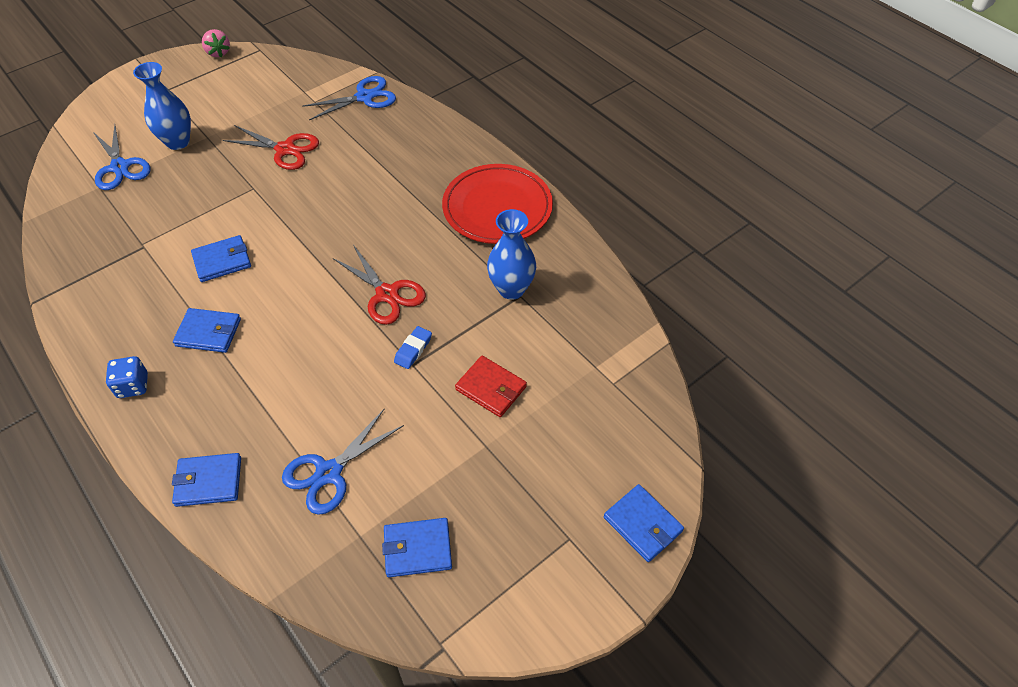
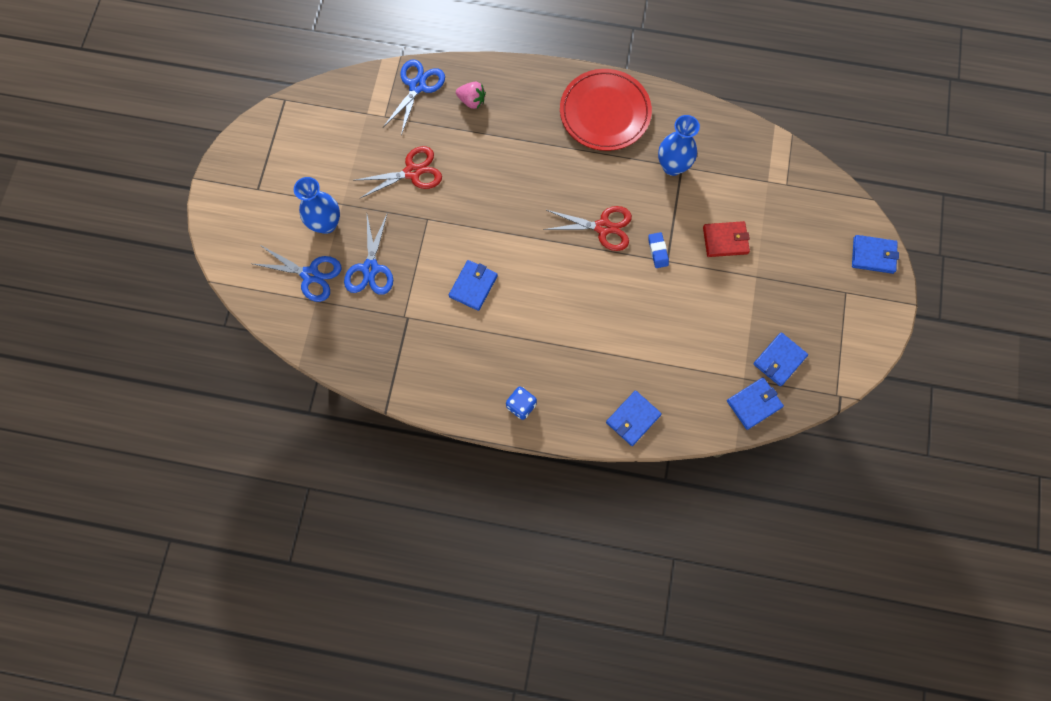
camera: 40 degrees left, 20 degrees up
(208, 332) = (525, 338): blue wallet -> blue wallet (754, 404)
(218, 53) = (255, 125): pink strawberry -> pink strawberry (472, 101)
(329, 473) = (691, 360): blue scissors -> blue scissors (370, 268)

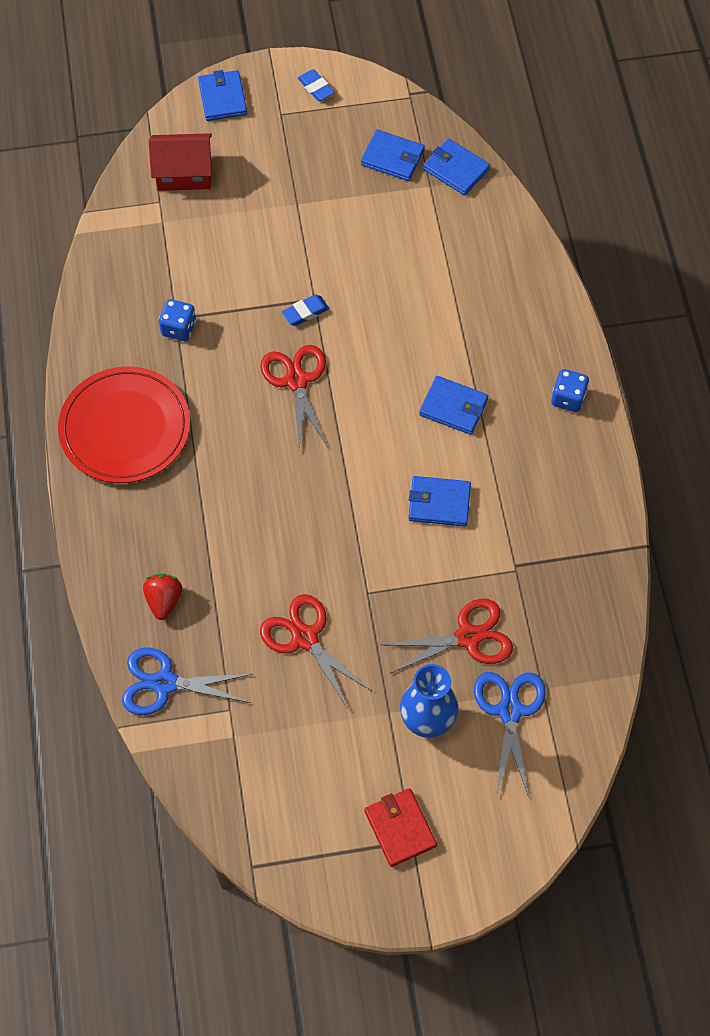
camera: 110 degrees left, 10 degrees down
(370, 268) = (468, 637): blue scissors -> red scissors
(472, 101) = (164, 600): pink strawberry -> red strawberry
(633, 418) = (528, 280): blue wallet -> blue wallet (453, 407)
(672, 166) = (179, 328): blue vase -> blue dice
(725, 240) = (262, 246): red wallet -> red wallet (400, 828)
(807, 208) = (184, 173): none -> red house
(865, 326) = (316, 88): none -> blue eraser

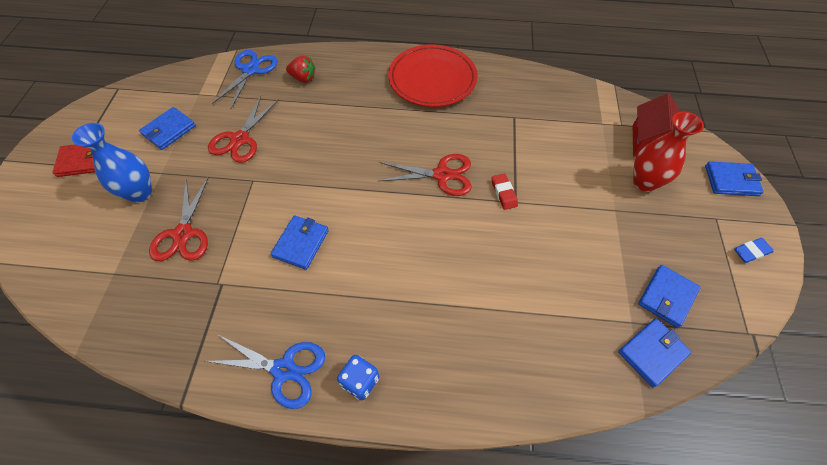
camera: 105 degrees right, 5 degrees down
(179, 328) = (505, 117): blue dice -> none
(248, 177) = (644, 182): none -> red vase
(305, 312) = (503, 193): blue eraser -> red eraser
(305, 637) = (240, 139): red scissors -> red scissors turned 135 degrees clockwise
(453, 407) = (384, 277): blue wallet -> blue wallet (169, 130)
(510, 711) = (112, 246): blue scissors -> blue scissors (284, 370)

